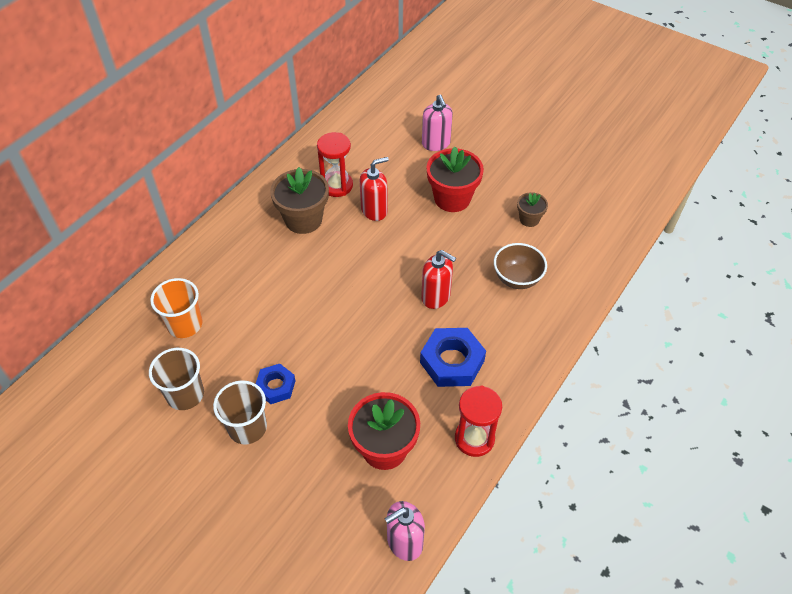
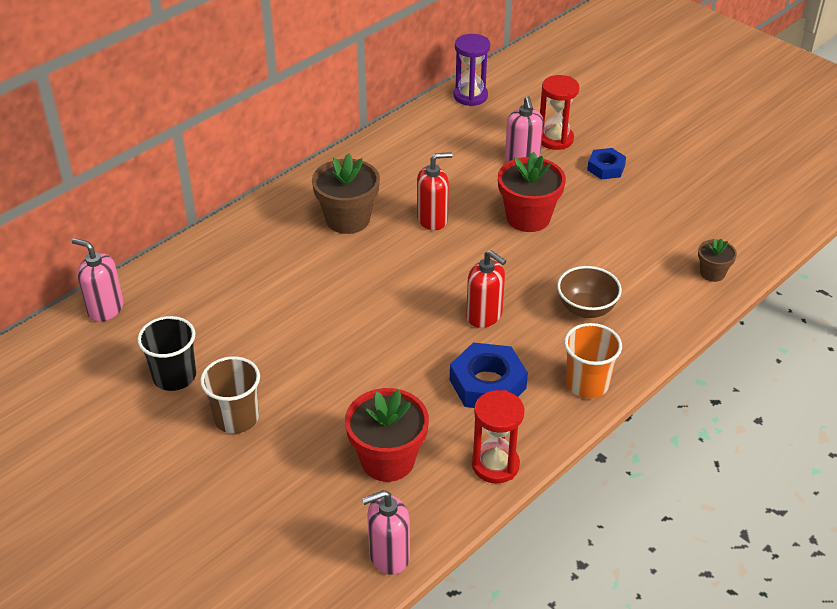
camera: 10 degrees right, 10 degrees down
(111, 336) = (105, 309): none -> pink soap dispenser
(185, 324) = (189, 308): orange cup -> orange cup (587, 383)
(185, 394) = (174, 376): brown cup -> black cup
(275, 386) = (277, 382): blue nut -> blue nut (606, 168)
(337, 186) = (394, 189): red hourglass -> red hourglass (555, 139)
(381, 89) = (470, 96): none -> purple hourglass
(529, 219) = (616, 249): brown flower pot -> brown flower pot (712, 273)

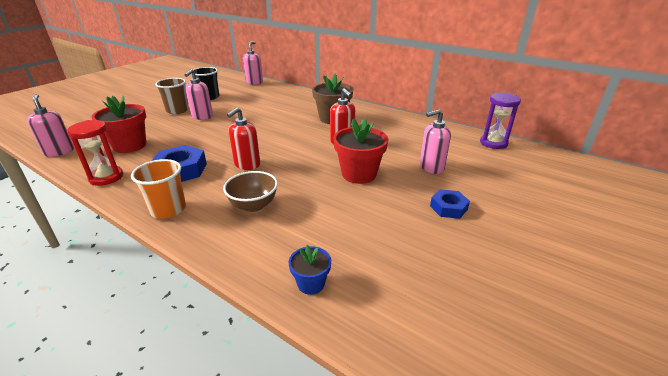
camera: 80 degrees right, 10 degrees down
(284, 378) = (202, 117): none -> pink soap dispenser
(555, 139) = (470, 180): red hourglass -> none
(712, 273) = (311, 283): brown flower pot -> blue flower pot

